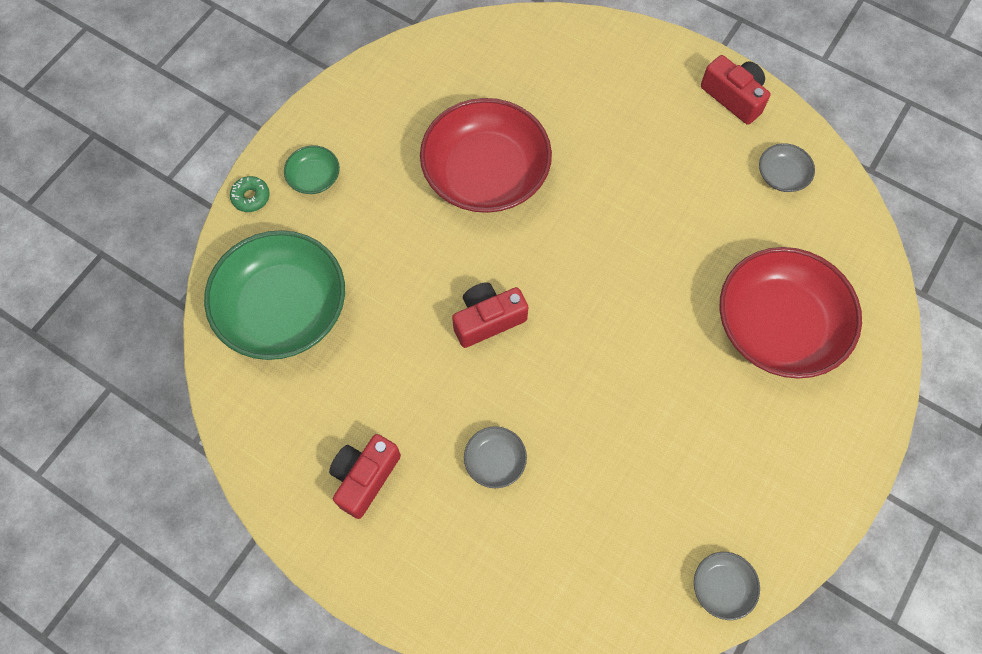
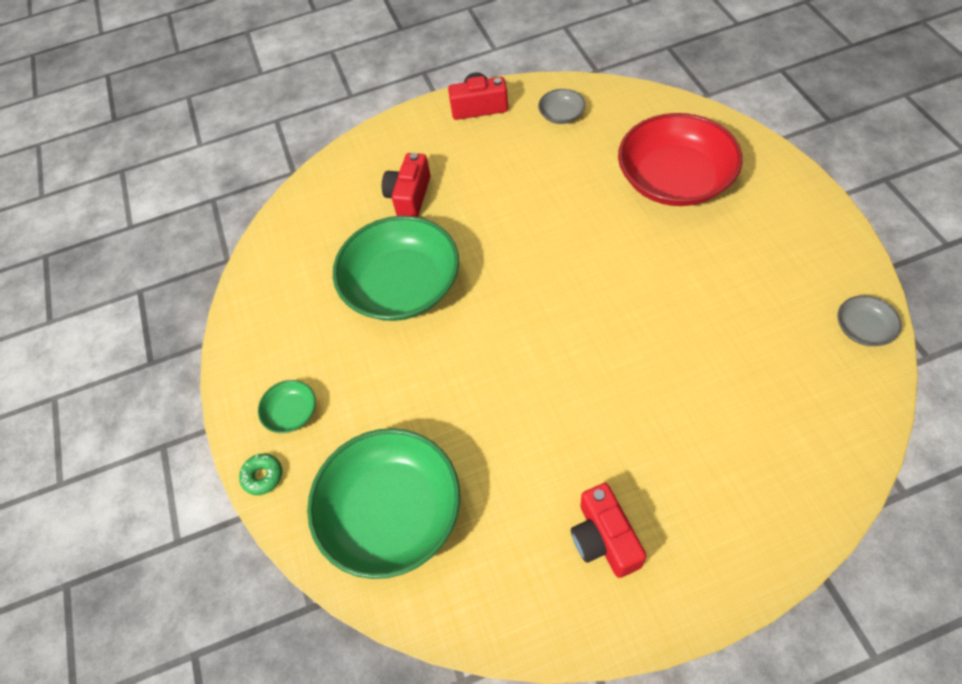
camera: 45 degrees left, 10 degrees down
(486, 173) = (402, 286): red bowl -> green bowl
(487, 320) = (529, 358): red camera -> red camera (409, 196)
(495, 461) = (658, 424): grey bowl -> none

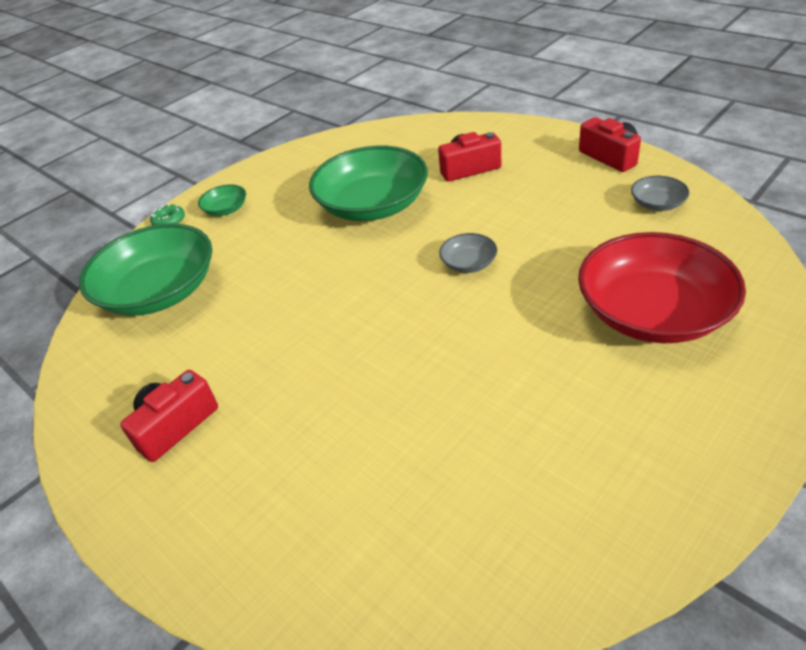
camera: 60 degrees right, 15 degrees down
(863, 329) = (569, 572): grey bowl -> grey bowl (468, 263)

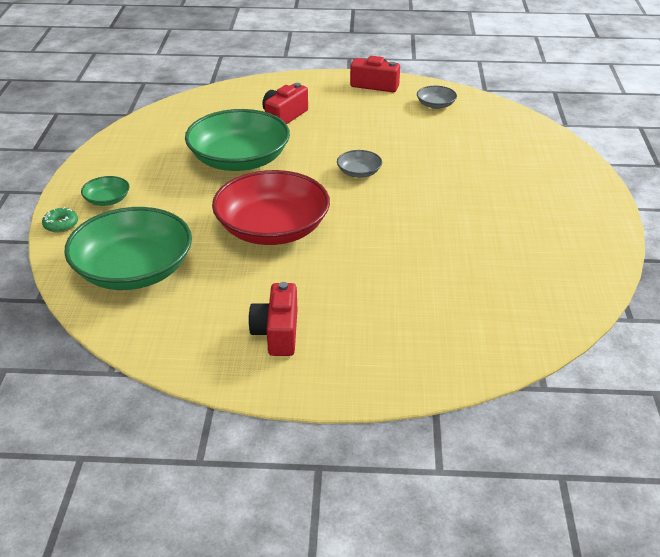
camera: 45 degrees left, 5 degrees down
(652, 312) = (497, 162): red bowl -> red bowl (272, 229)

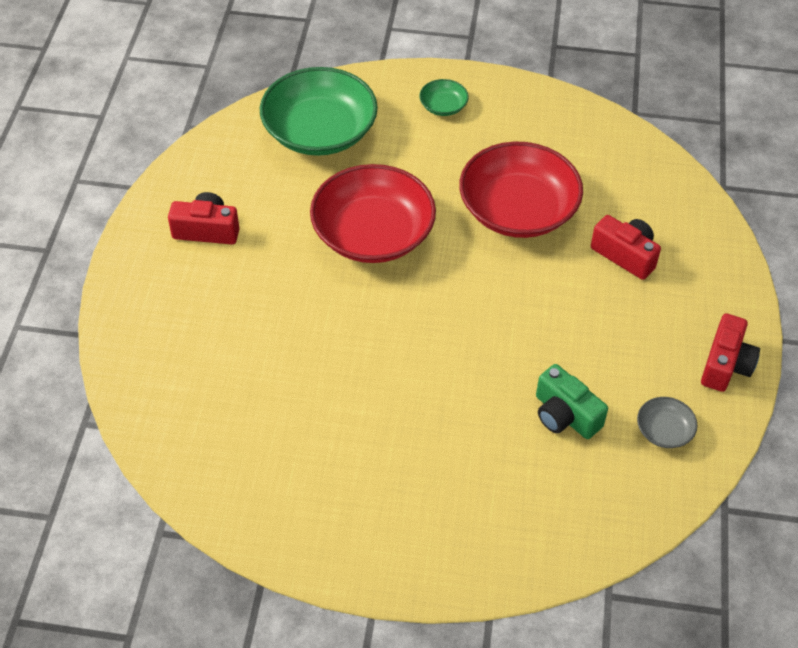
camera: 95 degrees right, 15 degrees up
(61, 225) = (402, 77): green donut -> none
(239, 160) = (518, 209): green bowl -> red bowl
(359, 172) = (481, 319): grey bowl -> none
(437, 138) = (565, 415): none -> green camera

